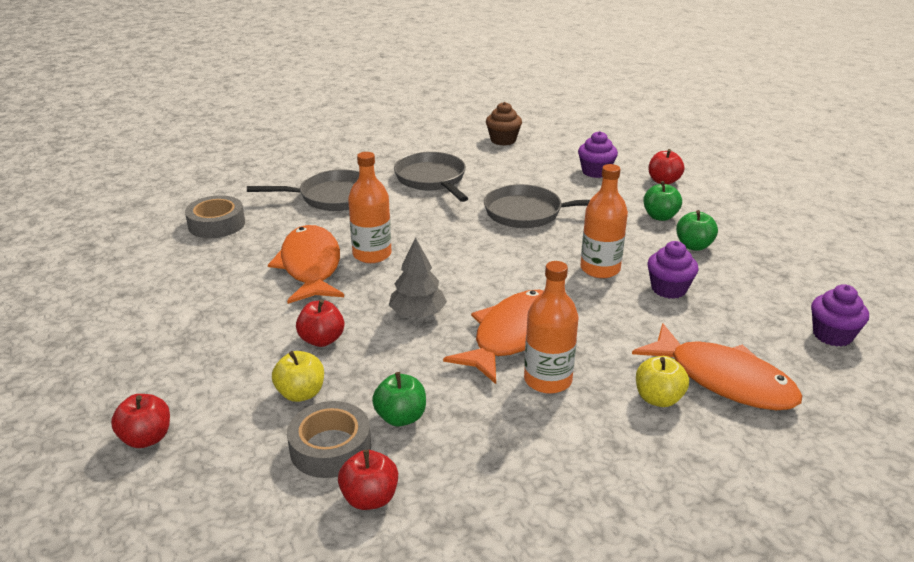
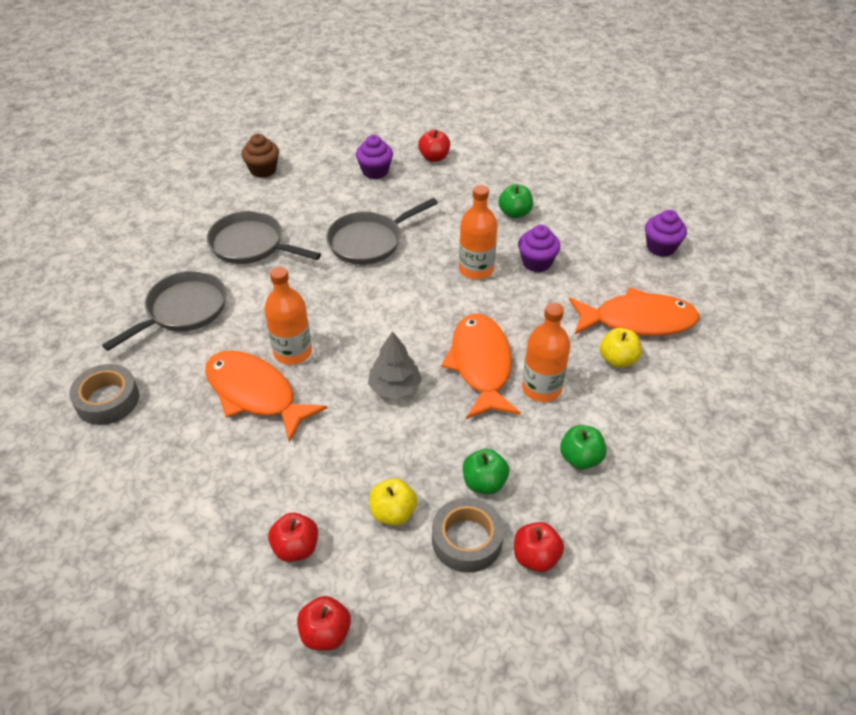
camera: 40 degrees left, 15 degrees up
(322, 340) = (351, 457): red apple -> red apple (296, 548)
(660, 216) = (466, 196): green apple -> green apple (580, 458)

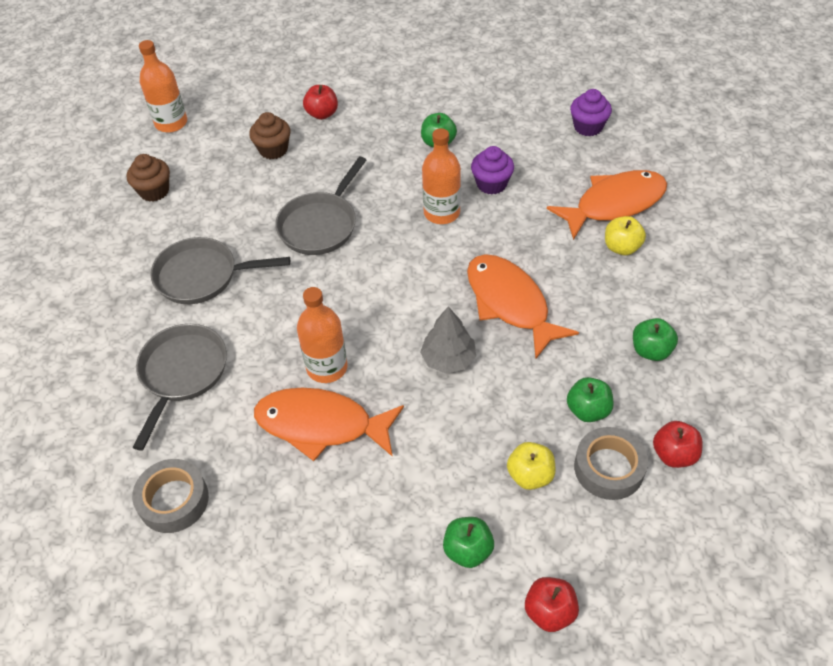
camera: 25 degrees left, 5 degrees up
(296, 548) = (468, 550): red apple -> green apple
(375, 171) = (273, 150): purple cupcake -> brown cupcake
(541, 388) = (576, 302): orange bottle -> orange bottle (171, 123)

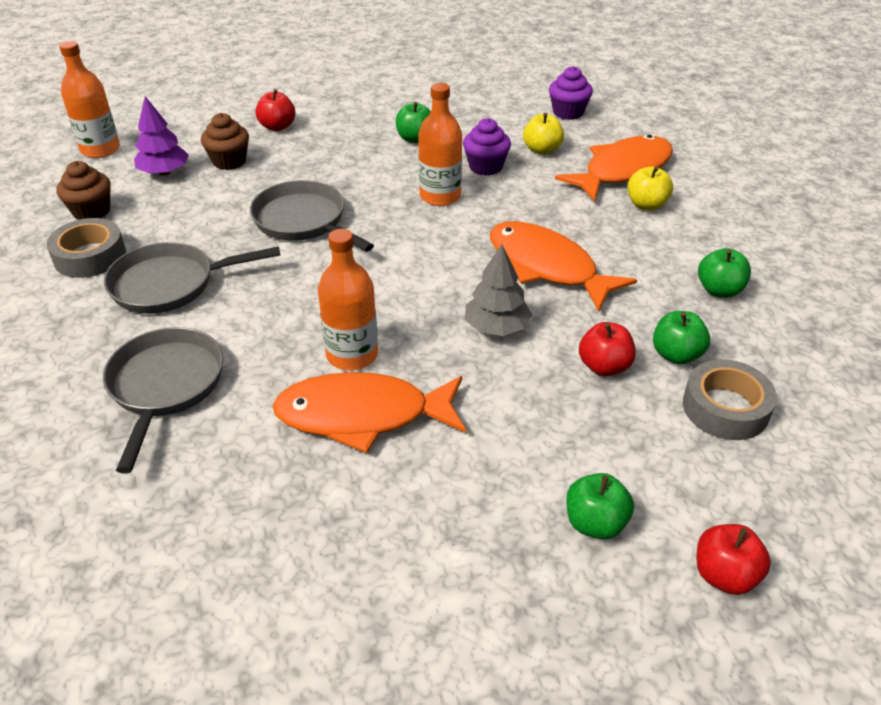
camera: 15 degrees left, 10 degrees down
(173, 500) = (184, 531): grey tape -> grey tape (90, 256)
(218, 155) = (164, 172): none -> purple tree
(320, 225) = (303, 221): grey pan -> grey pan turned 120 degrees clockwise
(530, 475) = (638, 429): yellow apple -> yellow apple (542, 150)
(674, 454) = (791, 383): red apple -> red apple (604, 366)

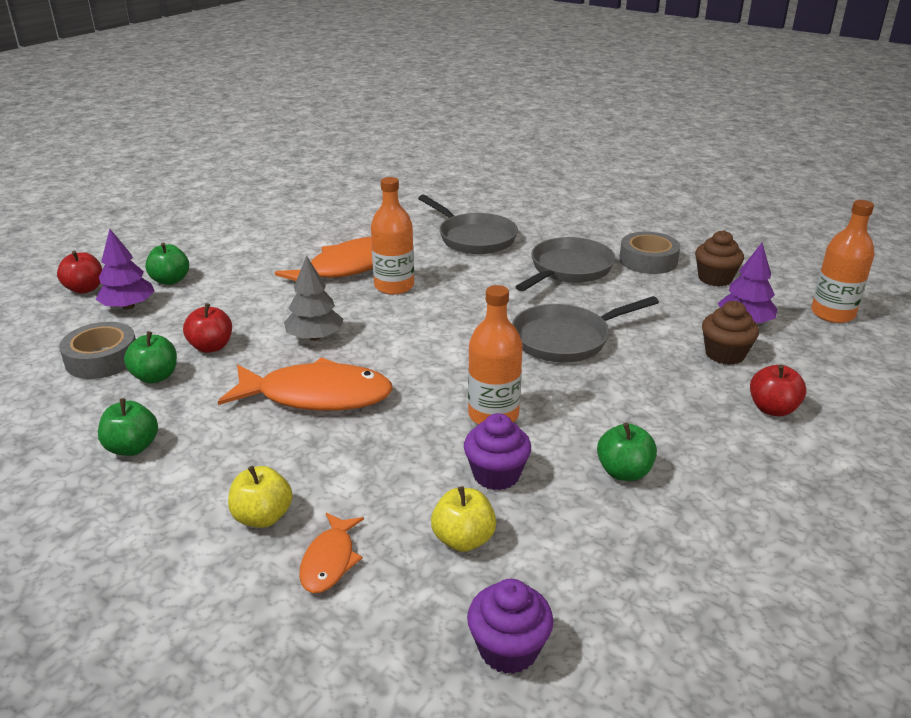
camera: 140 degrees right, 10 degrees down
(303, 221) = (566, 339): grey pan -> grey pan turned 150 degrees clockwise
(622, 170) = (330, 561): orange fish -> orange fish, size x0.51
(672, 492) = (128, 306): none -> purple tree

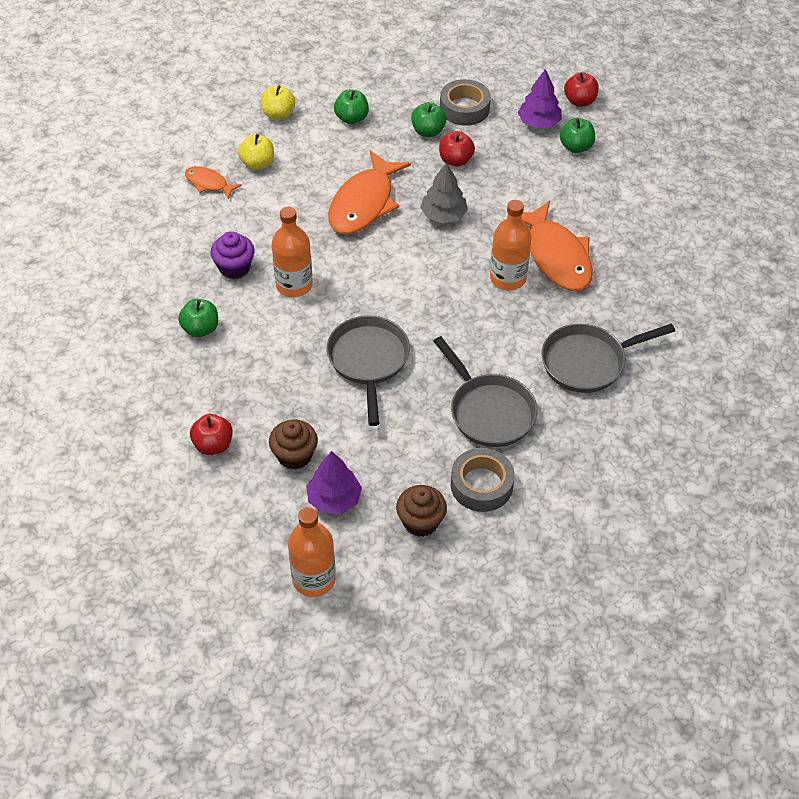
camera: 110 degrees right, 20 degrees up
(463, 539) = (191, 238): yellow apple -> yellow apple (278, 114)
(508, 649) = (112, 233): purple cupcake -> none

